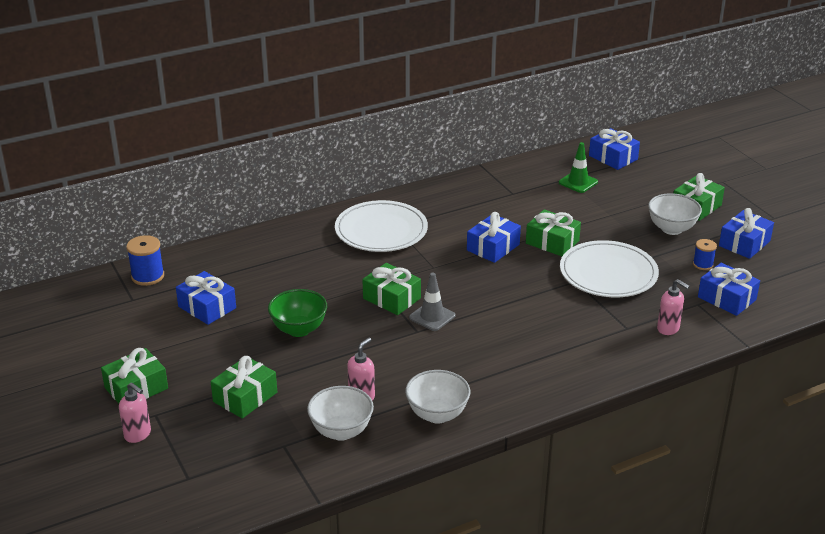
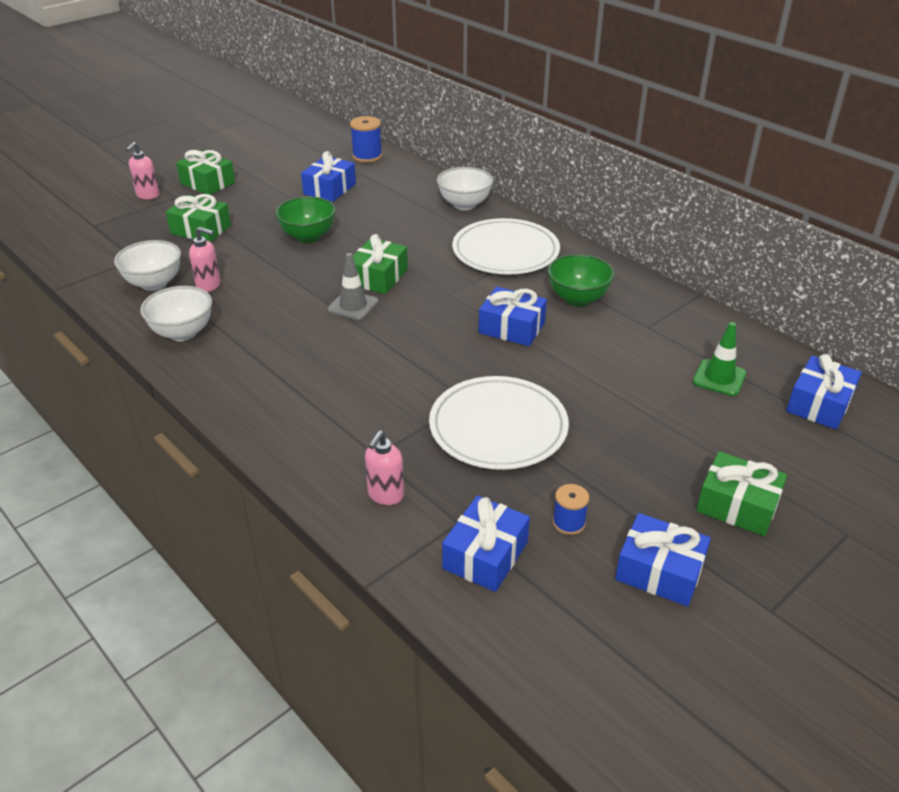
camera: 75 degrees right, 5 degrees up
(466, 213) = (577, 299): none -> green bowl
(552, 242) = (549, 371): green gift -> none
(671, 229) = (651, 481): white bowl -> white bowl (464, 205)

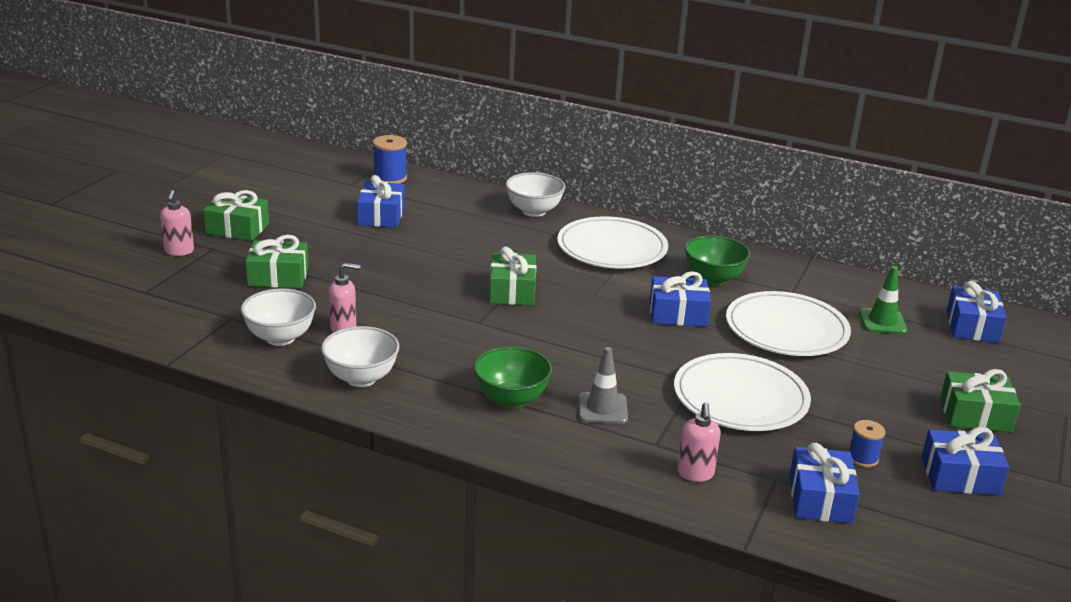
camera: 25 degrees left, 10 degrees down
(308, 237) = (403, 265): green bowl -> green bowl (511, 399)
(353, 306) = (512, 321): grey traffic cone -> grey traffic cone (602, 408)
(607, 365) = (786, 329): none -> white plate

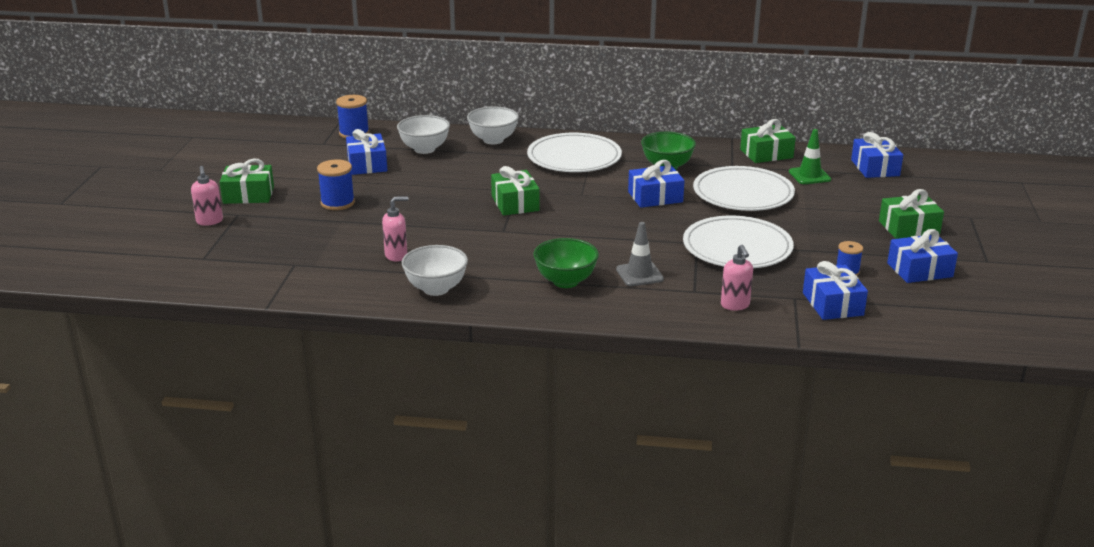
camera: 15 degrees left, 0 degrees up
(278, 276) = (312, 226): green gift -> green gift (766, 154)
(280, 338) = (347, 271): white bowl -> white bowl (424, 149)
(322, 255) = (337, 203): none -> blue spool

